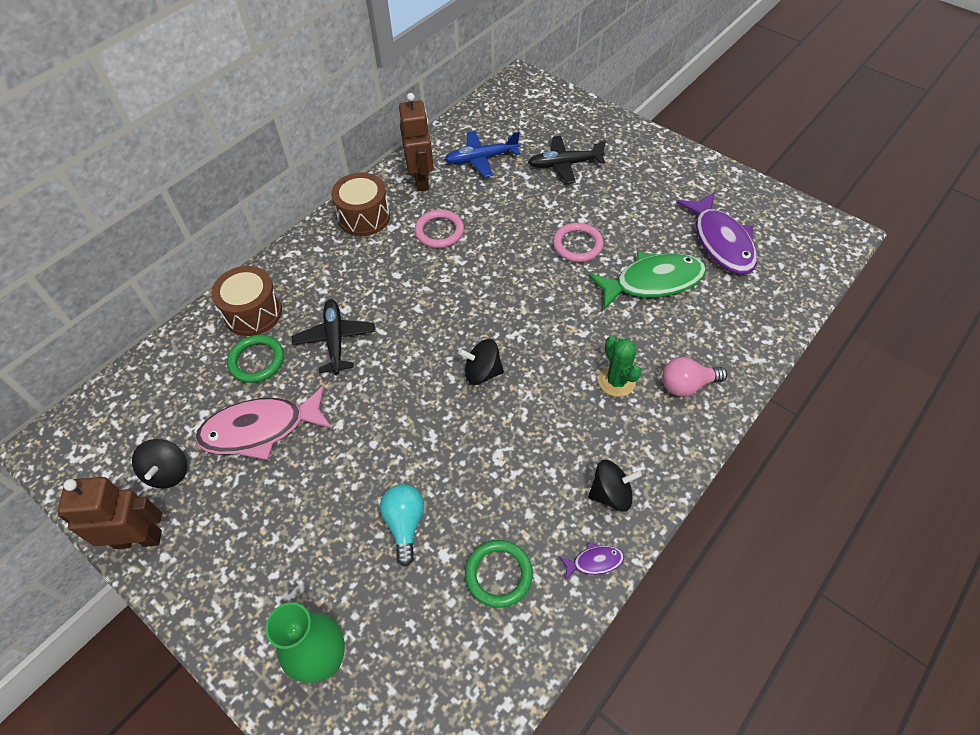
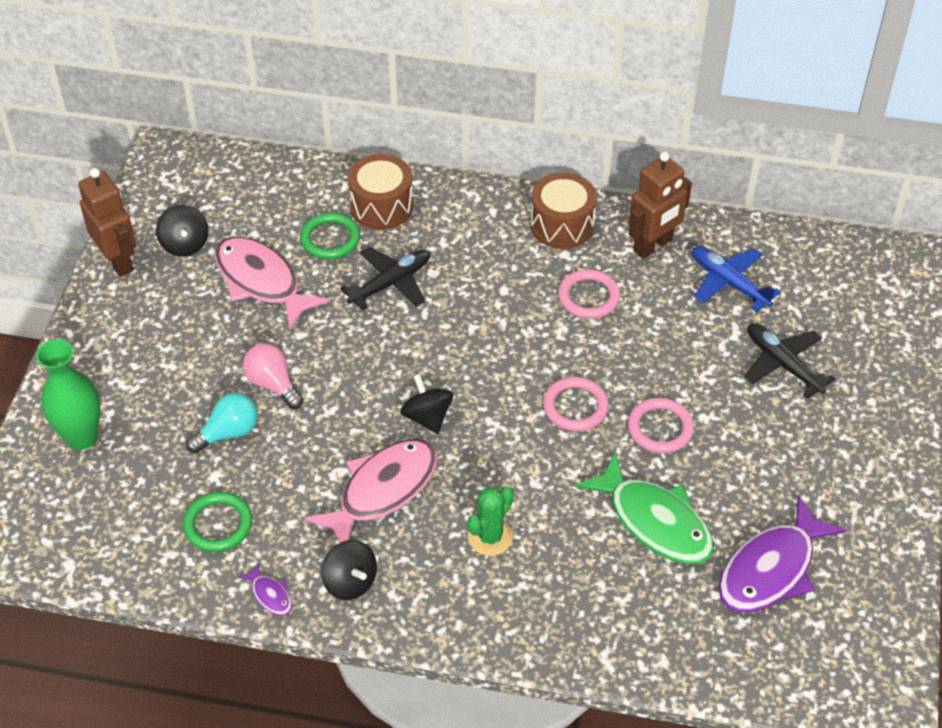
camera: 60 degrees right, 5 degrees down
(168, 472) = (185, 244): black spinning top -> black spinning top turned 75 degrees counterclockwise
(530, 281) = (575, 407): none -> pink ring
(534, 433) = (382, 491): none -> pink fish
(687, 385) = (526, 604): pink light bulb -> pink light bulb (273, 384)

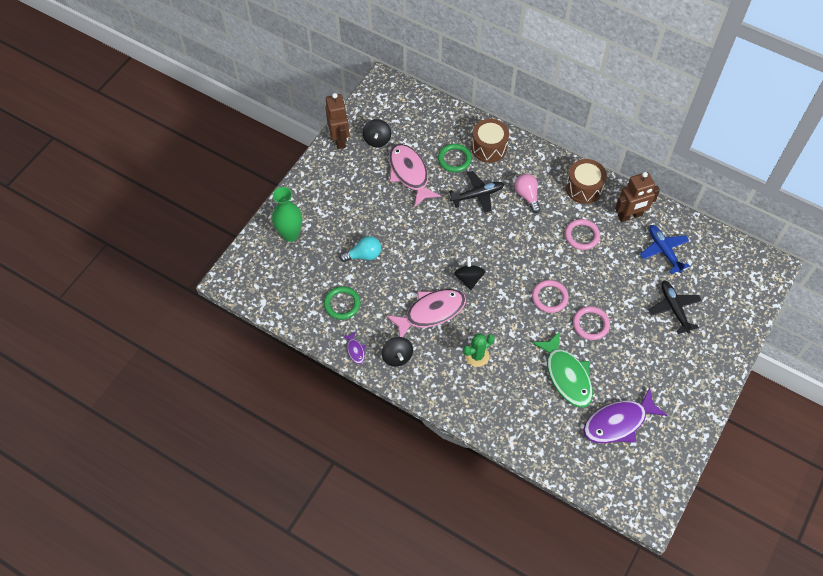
camera: 20 degrees right, 10 degrees up
(273, 384) = (395, 235): pink light bulb -> pink light bulb (527, 196)

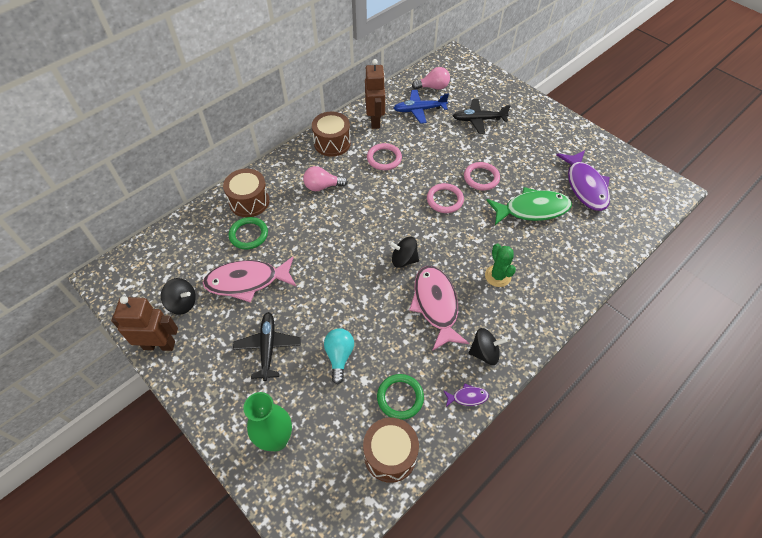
camera: 75 degrees left, 5 degrees down
(297, 307) = (390, 454): none -> brown drum
(477, 195) = (304, 226): black plane -> black plane (268, 348)
(706, 256) = (433, 87): none -> pink light bulb

